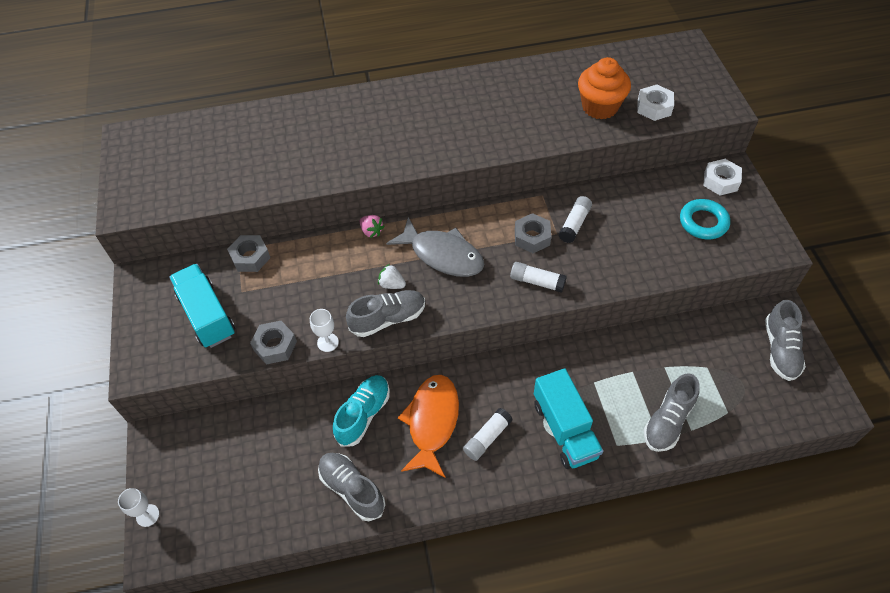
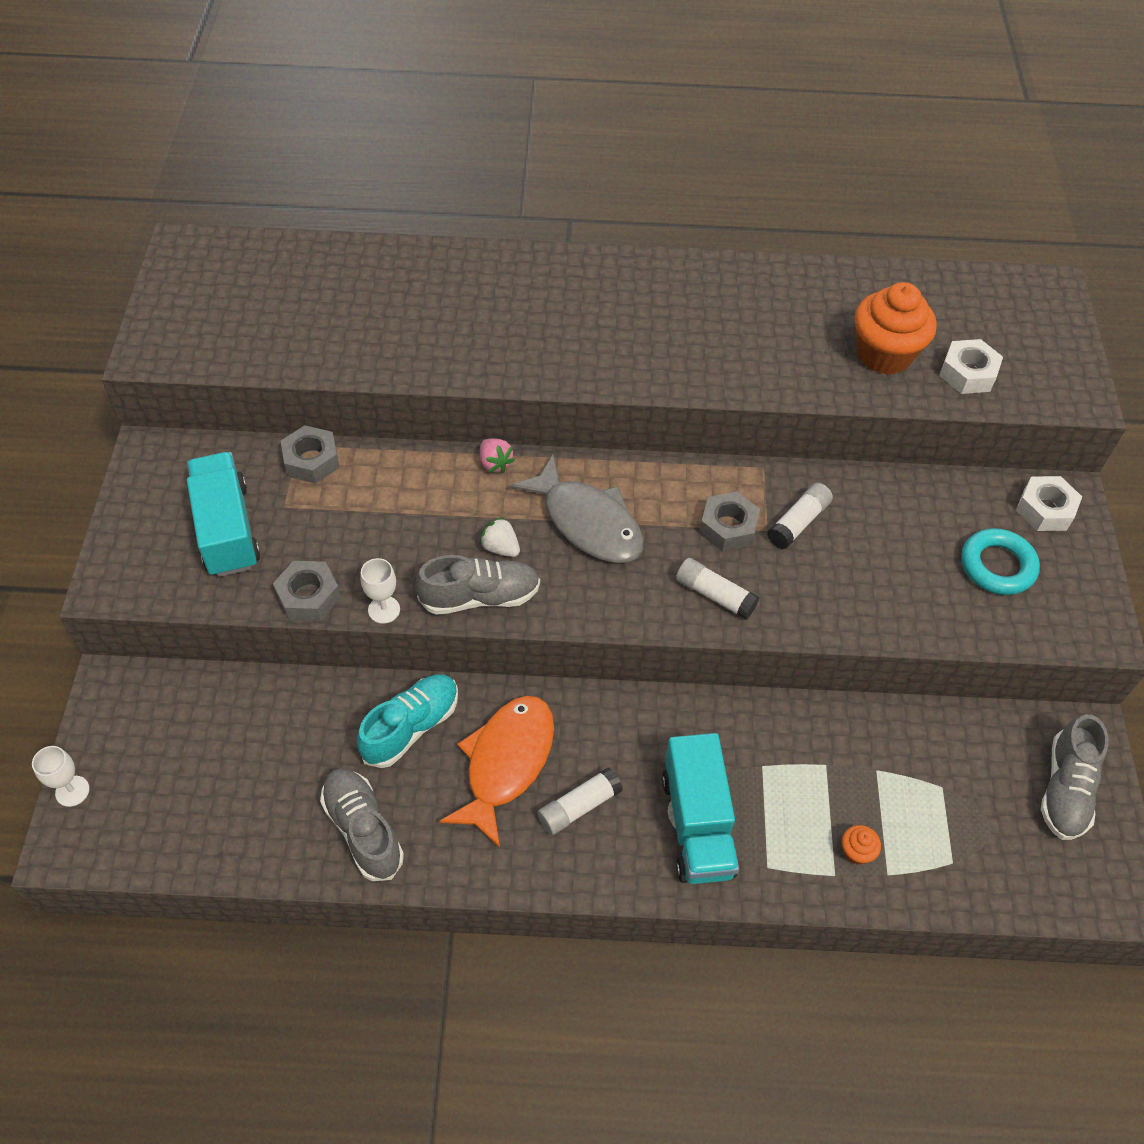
camera: 10 degrees right, 0 degrees up
(668, 421) = (856, 852): grey shoe -> orange cupcake

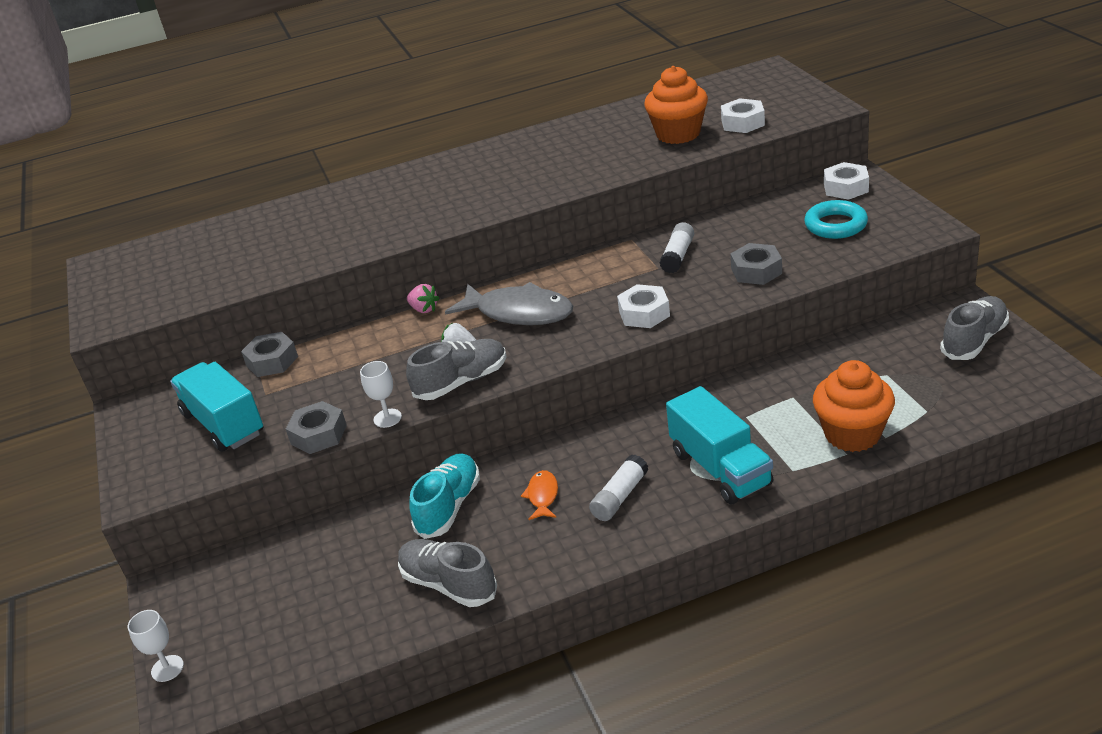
camera: 15 degrees left, 20 degrees down
(506, 763) = (542, 496): orange fish -> orange fish, size x0.47
(714, 595) = (644, 313): white glue stick -> white nut
(728, 527) = (628, 277): grey nut -> grey nut (756, 271)
(856, 852) = (852, 434): orange cupcake -> orange cupcake, size x2.33
(1065, 789) = (974, 341): grey shoe -> grey shoe turned 135 degrees counterclockwise

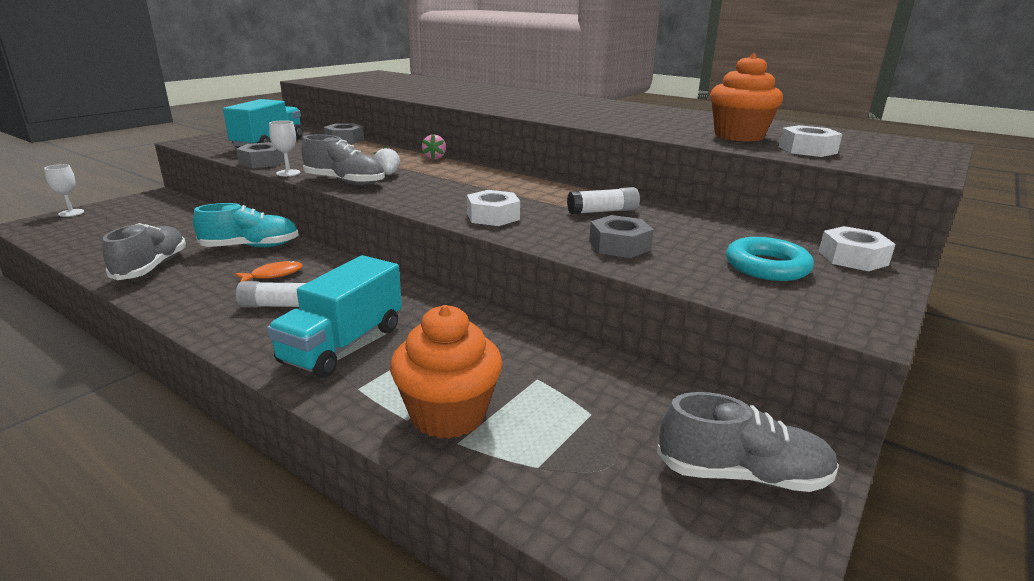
camera: 50 degrees right, 10 degrees down
(519, 313) = (454, 180): grey fish -> none

